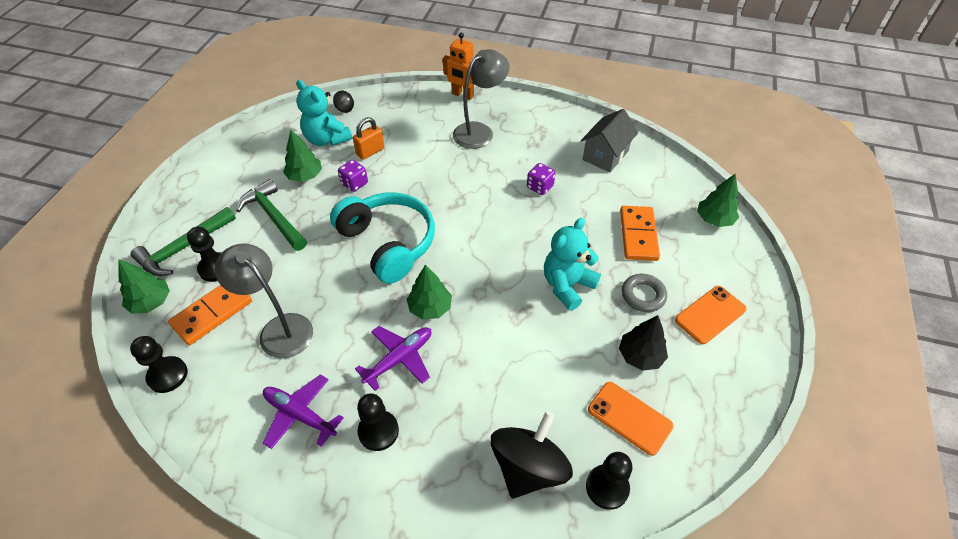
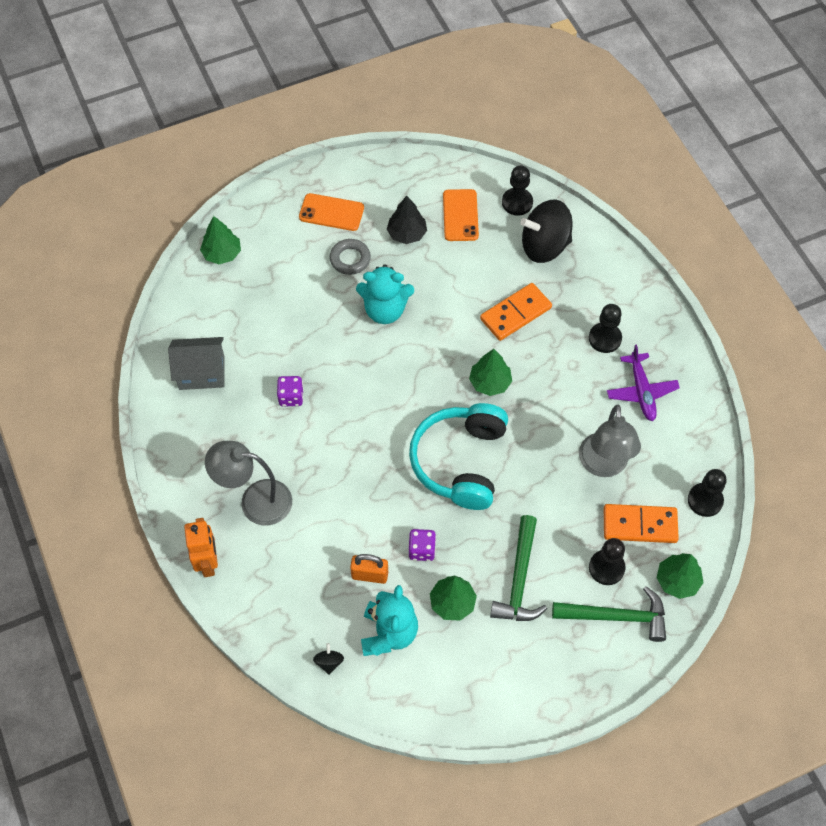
camera: 130 degrees left, 10 degrees up
(399, 359) = (547, 368): purple plane -> none
(638, 235) = (287, 294): orange domino -> orange domino (515, 314)

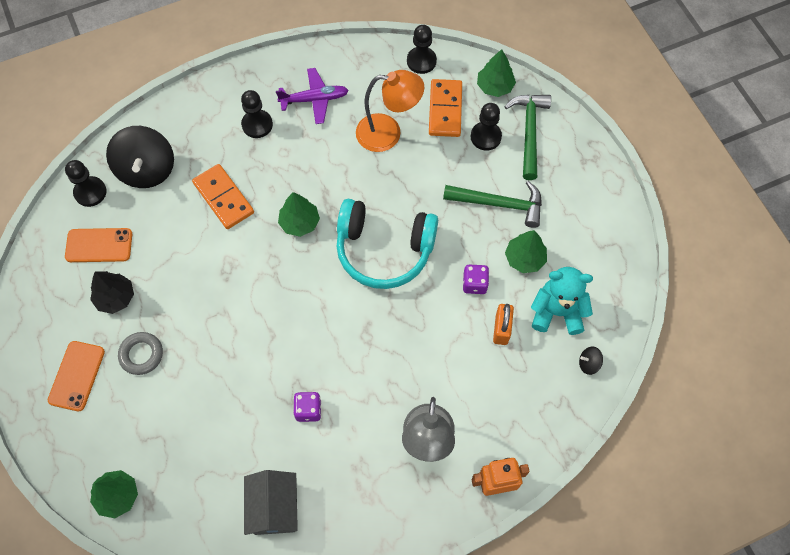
camera: 90 degrees left, 5 degrees up
(385, 310) = (209, 318): turquoise teddy bear -> none
(603, 465) = (388, 133): grey lamp -> orange lamp

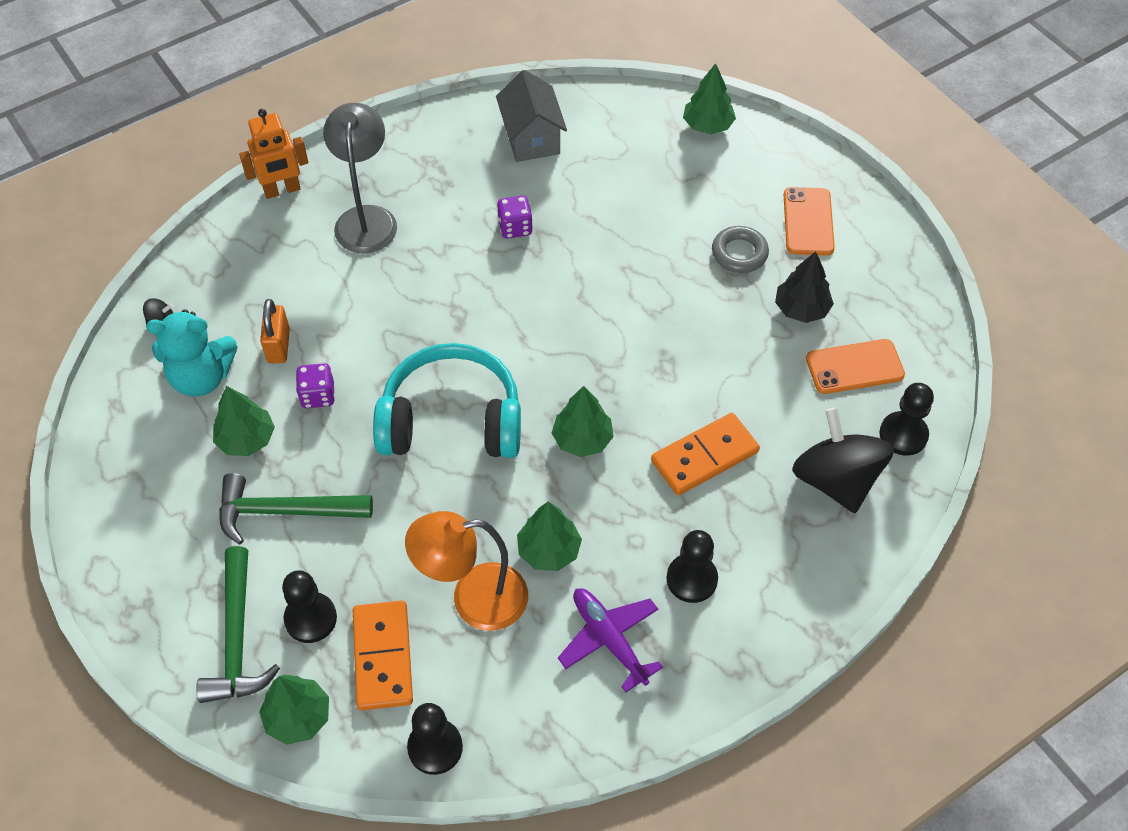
camera: 170 degrees right, 10 degrees down
(224, 198) = (704, 457): orange domino -> orange domino turned 75 degrees counterclockwise
(314, 99) = (609, 639): purple plane -> purple plane turned 75 degrees clockwise
(337, 154) = (549, 550): none -> green tree

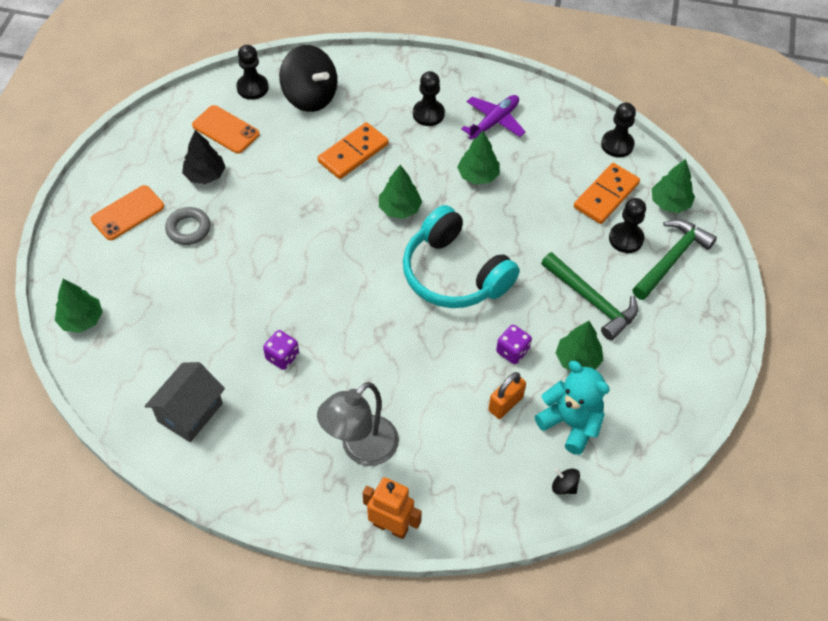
camera: 135 degrees left, 0 degrees up
(473, 599) = (537, 185): orange lamp -> none
(609, 639) = (494, 122): purple plane -> purple plane turned 150 degrees counterclockwise
(704, 457) = (353, 153): orange domino -> orange domino turned 60 degrees counterclockwise
(836, 480) = (310, 96): black spinning top -> black spinning top turned 75 degrees counterclockwise

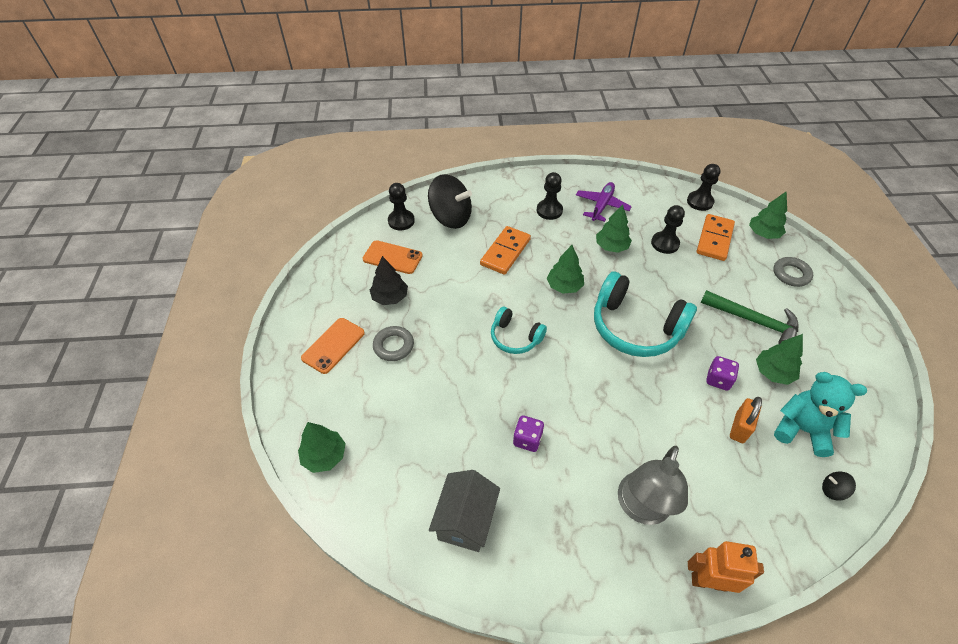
camera: 15 degrees left, 5 degrees down
(318, 252) = (515, 337): none -> turquoise headphones
(626, 239) = (749, 267): black pawn -> black pawn (665, 243)
(671, 259) = (791, 274): green hammer -> grey ring

